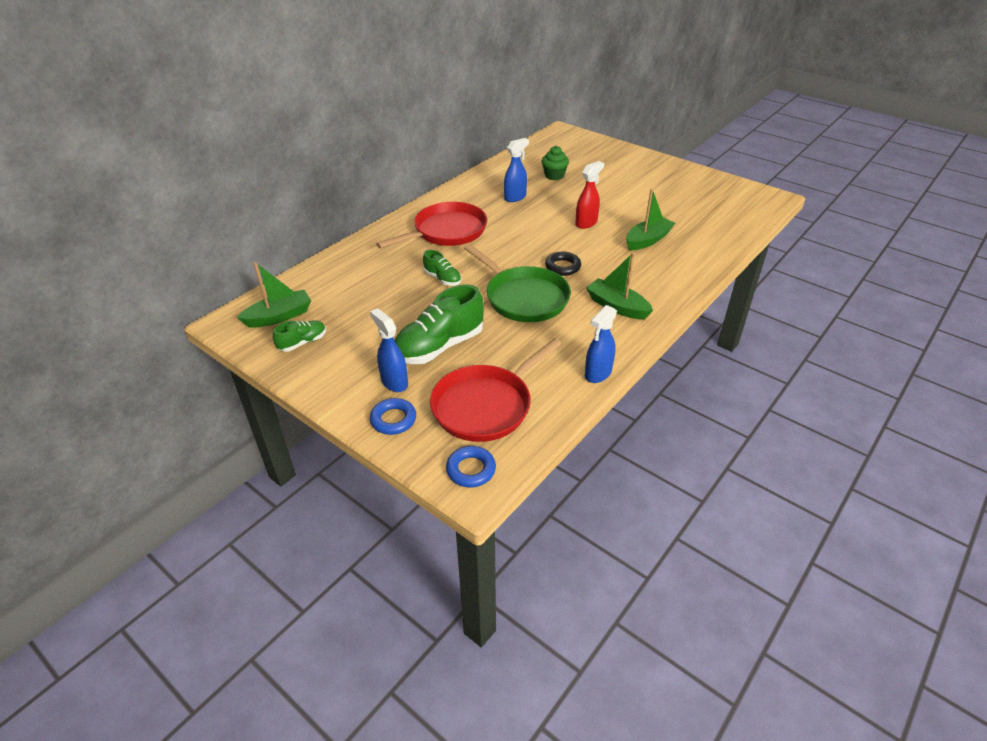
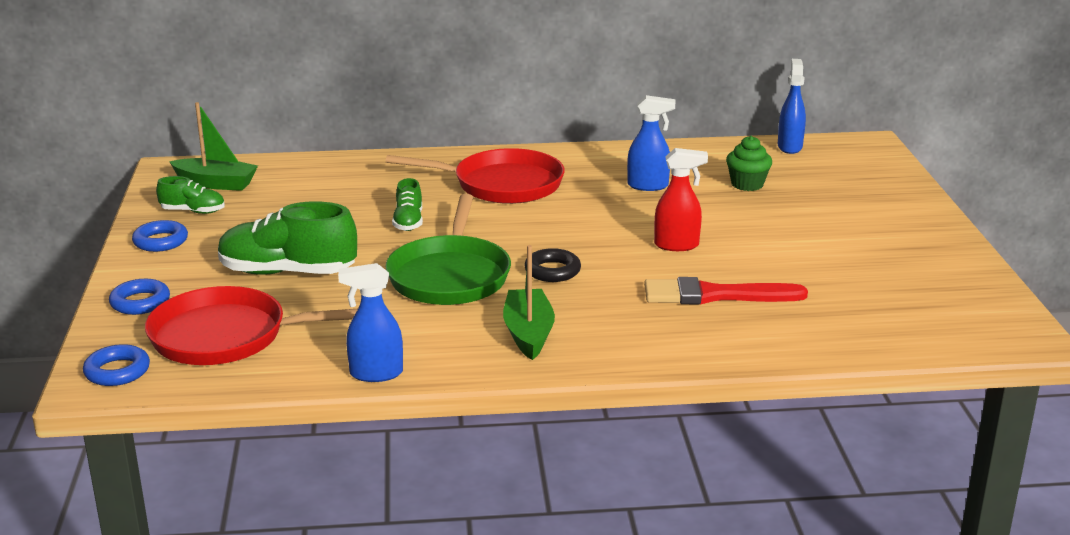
camera: 45 degrees right, 15 degrees down
(323, 374) = (160, 241): none -> blue ring
(394, 382) = (197, 277): blue spray bottle -> blue spray bottle (789, 147)
(647, 240) = (715, 295): green boat -> red brush

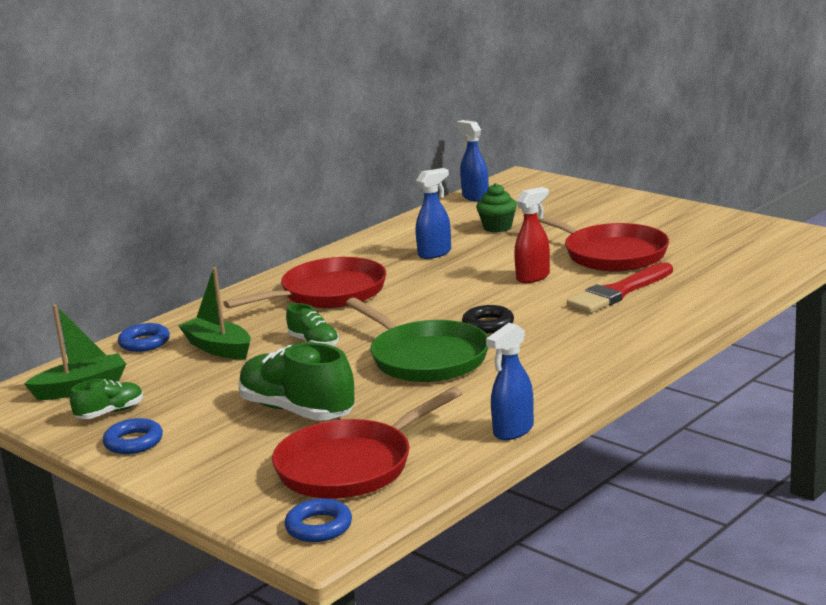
camera: 40 degrees left, 5 degrees down
(140, 302) = (222, 483): blue ring -> blue ring (144, 342)
(287, 272) = (297, 411): green shoe -> green shoe turned 75 degrees clockwise
(528, 333) = (557, 363): green boat -> green boat (218, 348)
(786, 255) = (610, 254): none -> red pan

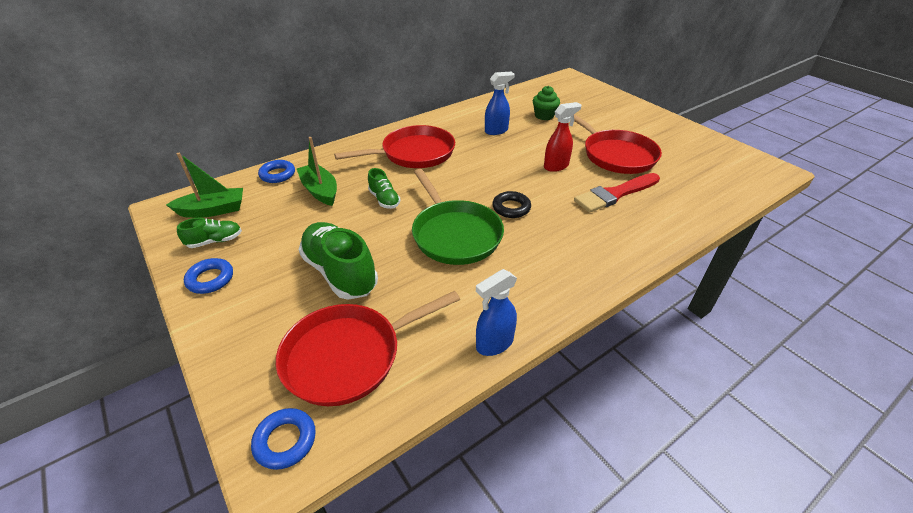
camera: 10 degrees right, 20 degrees up
(475, 197) = (537, 88): blue spray bottle -> none

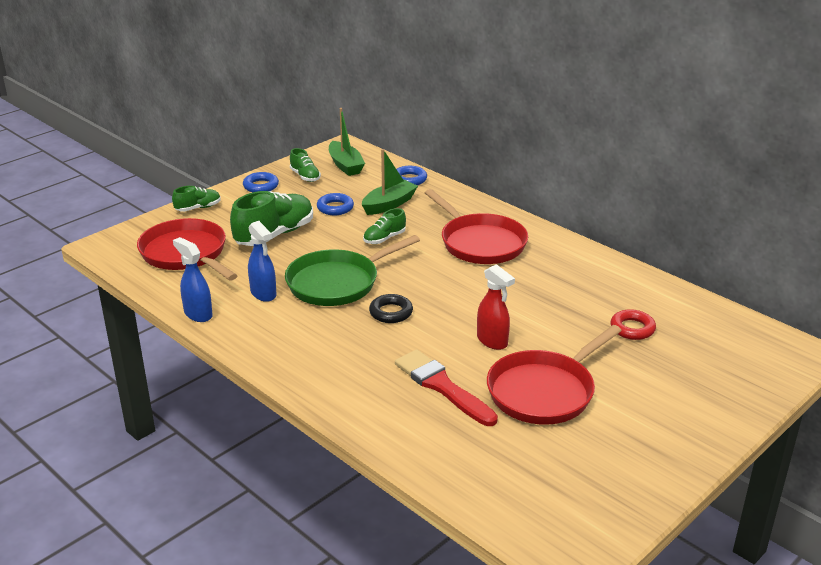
camera: 80 degrees right, 10 degrees down
(228, 343) = (198, 208): none -> green shoe
(285, 441) = (120, 244): blue ring -> blue ring (335, 208)
(496, 131) = (564, 292): blue spray bottle -> blue spray bottle (263, 294)
(544, 116) = (632, 328): green cupcake -> red ring

